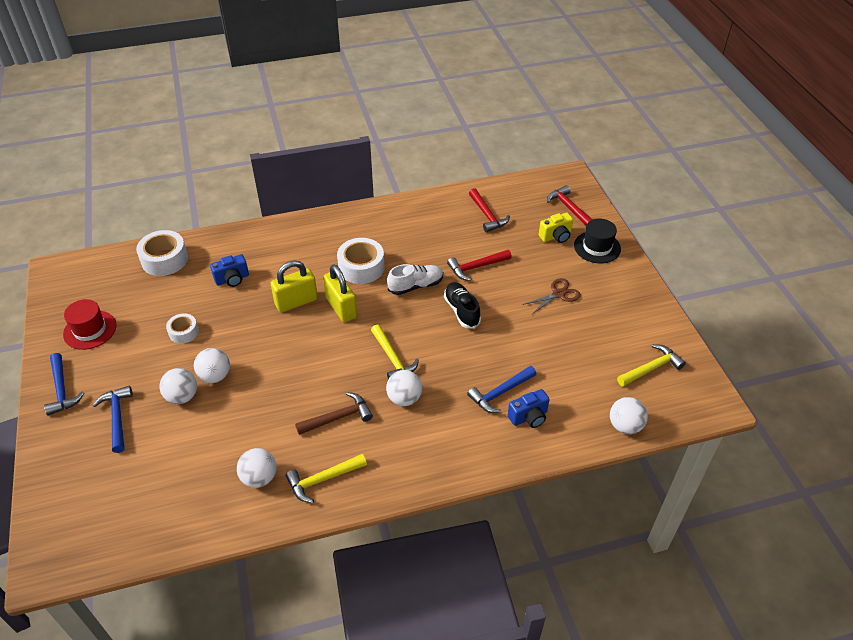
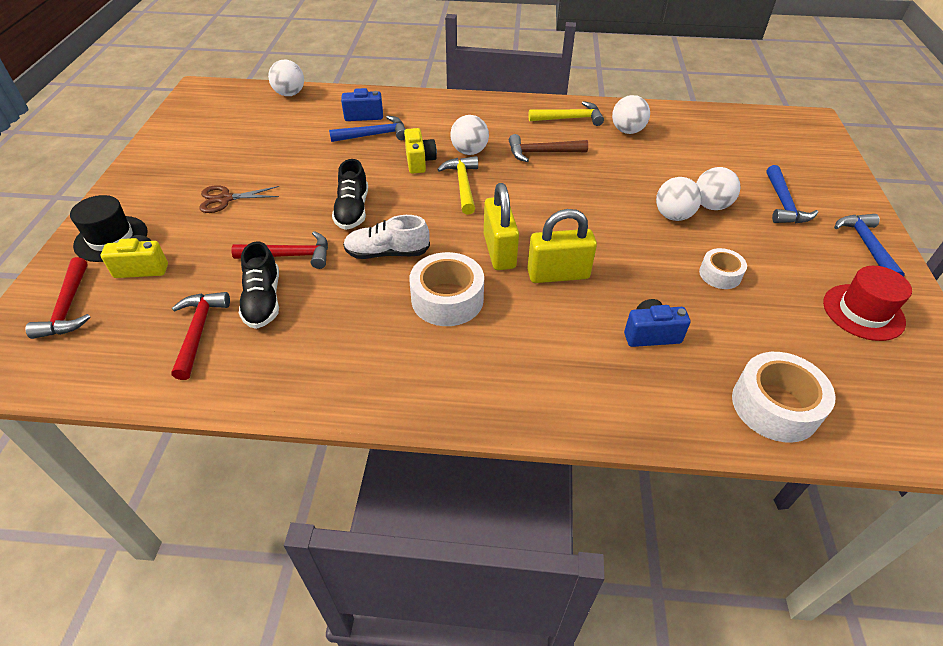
camera: 160 degrees left, 0 degrees up
(441, 373) = (419, 161): none -> yellow camera
(468, 238) = (263, 300): none -> black shoe
(651, 368) = (217, 120): yellow hammer -> none

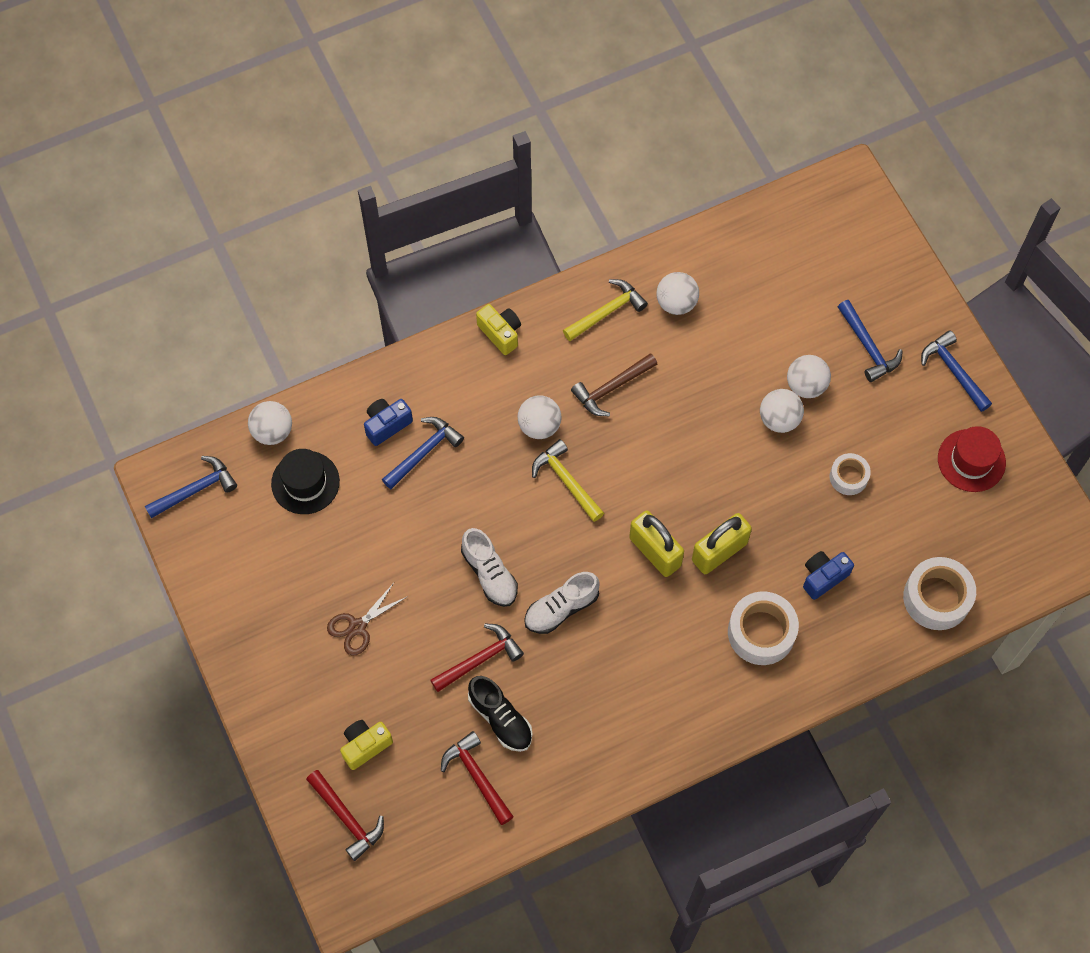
camera: 30 degrees left, 20 degrees up
(111, 239) = (302, 732): black hat -> black hat (305, 482)
(213, 100) = (195, 489): none -> blue hammer
(352, 210) = (489, 573): black shoe -> white shoe
(419, 161) = (501, 469): yellow camera -> yellow camera (500, 333)
(447, 299) = (647, 631): white tape -> white tape (761, 632)

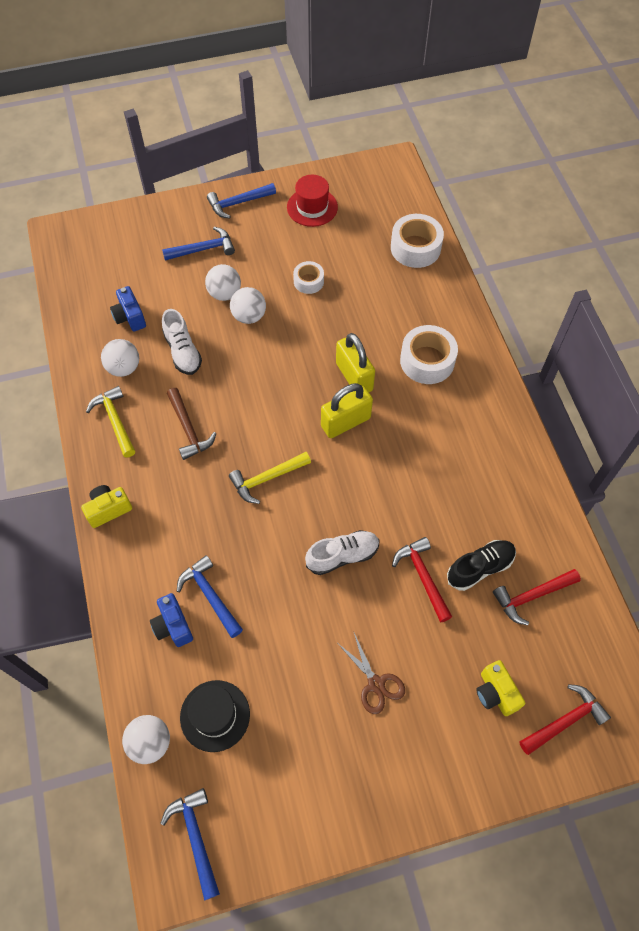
camera: 80 degrees left, 5 degrees down
(539, 426) = (209, 492): white ball -> none
(561, 608) = (385, 502): white shoe -> white shoe (183, 351)
(823, 577) = (388, 312): blue camera -> blue camera (130, 317)

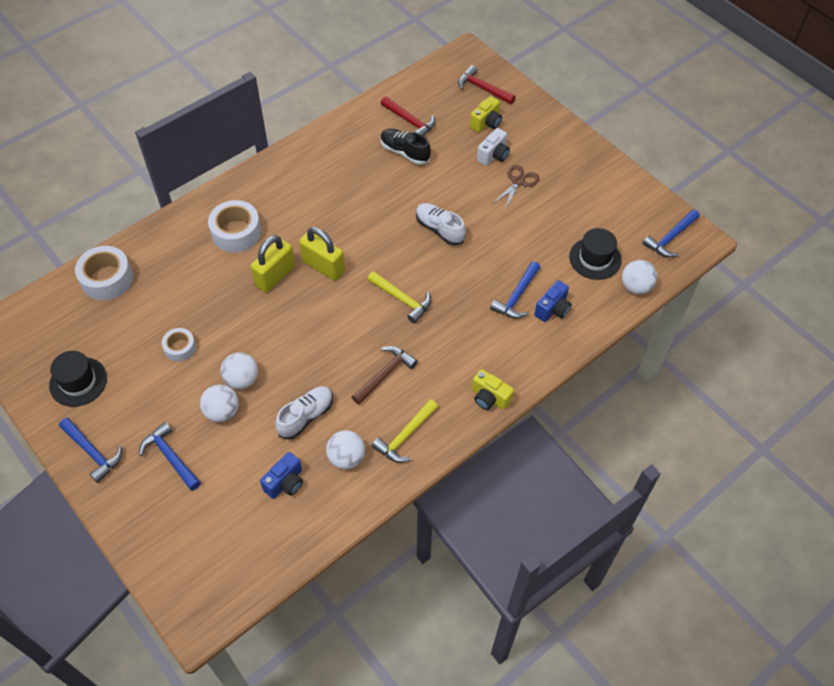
camera: 115 degrees left, 5 degrees down
(312, 207) = (78, 381): red hat -> black hat
(422, 577) = (429, 180): red hammer -> none
(433, 674) = (493, 155): none -> white camera

